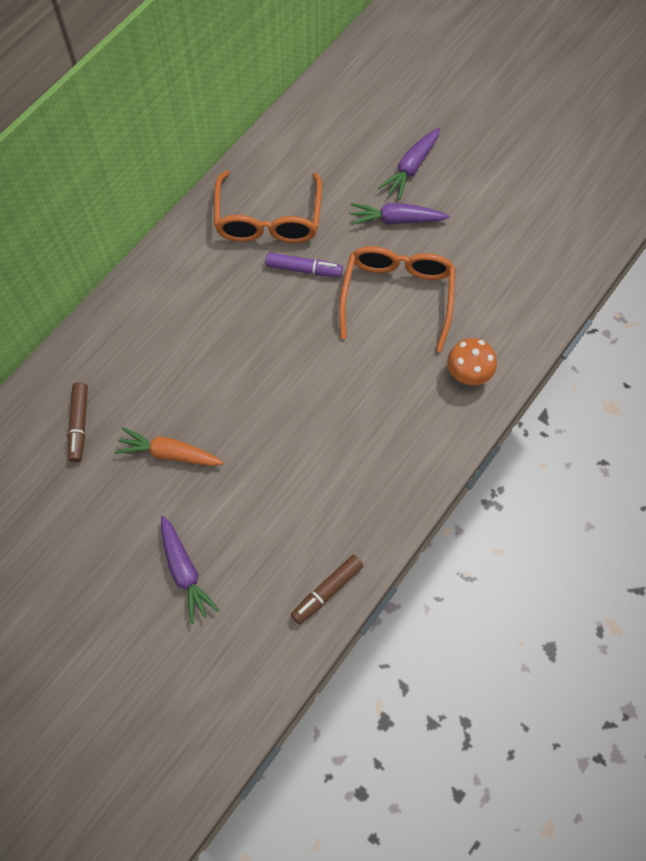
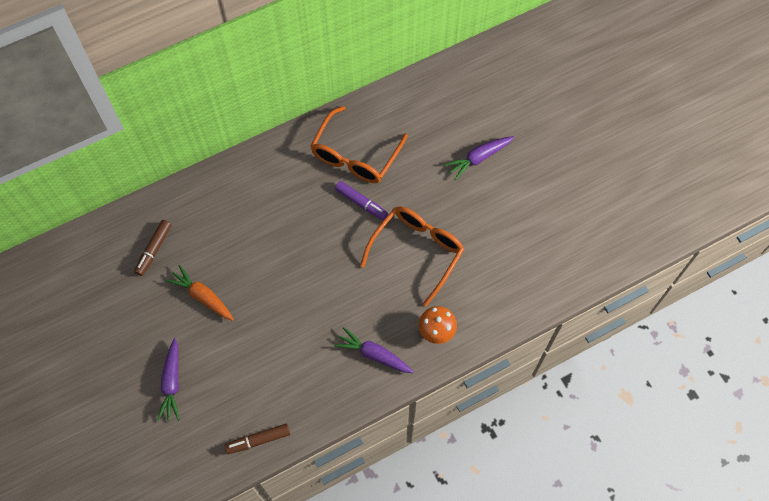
camera: 25 degrees right, 0 degrees up
(396, 220) = (447, 193): purple carrot -> purple carrot (374, 354)

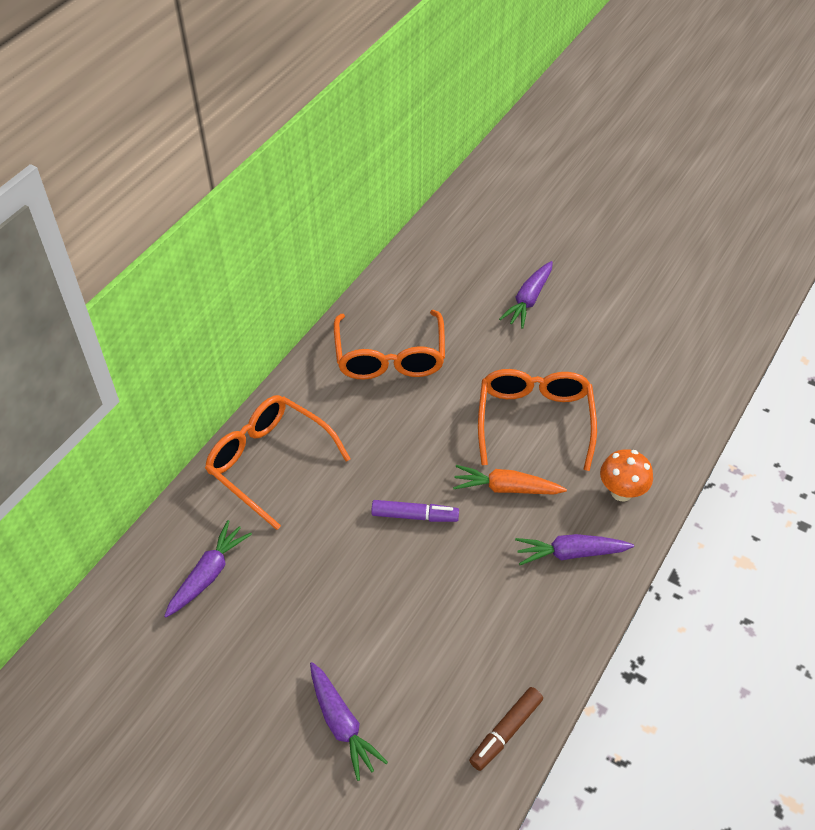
camera: 30 degrees left, 15 degrees down
(154, 249) = (208, 574): brown marker -> purple carrot
(202, 296) = (311, 597): orange carrot -> orange carrot (506, 488)
(232, 193) = (270, 462): none -> orange glasses
(361, 203) = (433, 401): purple marker -> purple marker (414, 516)

